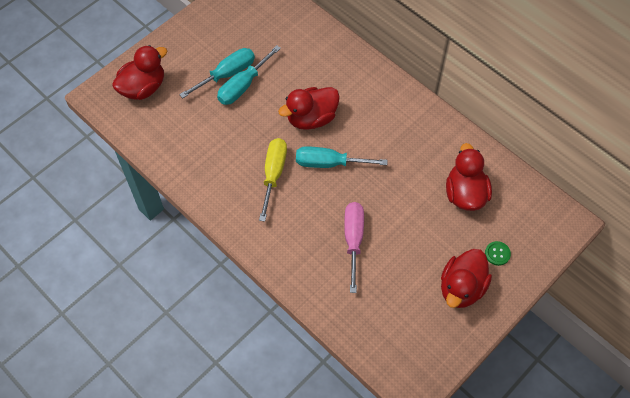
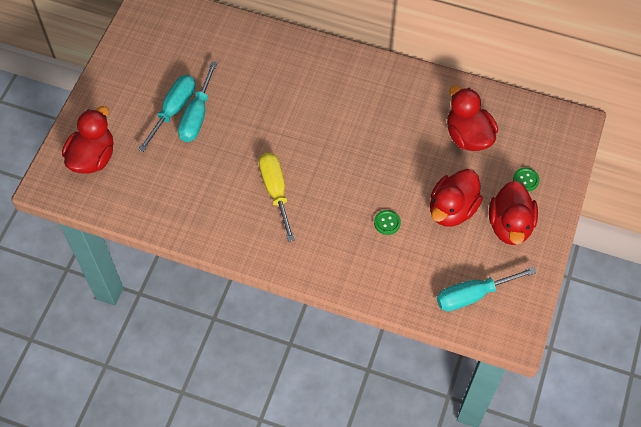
camera: 25 degrees left, 0 degrees up
(311, 118) = (283, 121): red duck -> red duck (452, 209)
(329, 163) = (324, 158): turquoise screwdriver -> turquoise screwdriver (472, 295)
(353, 240) = (387, 223): pink screwdriver -> green button

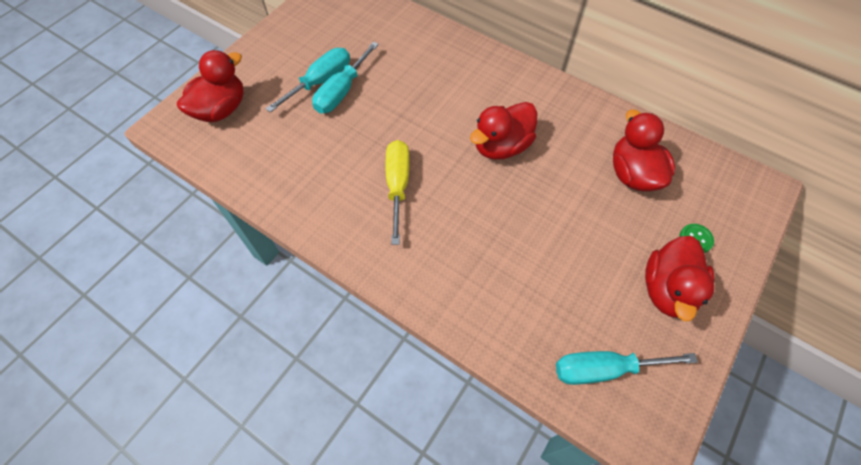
camera: 15 degrees right, 0 degrees up
(387, 223) = (515, 250): green button -> none
(452, 209) = (598, 253): red duck -> red duck (501, 146)

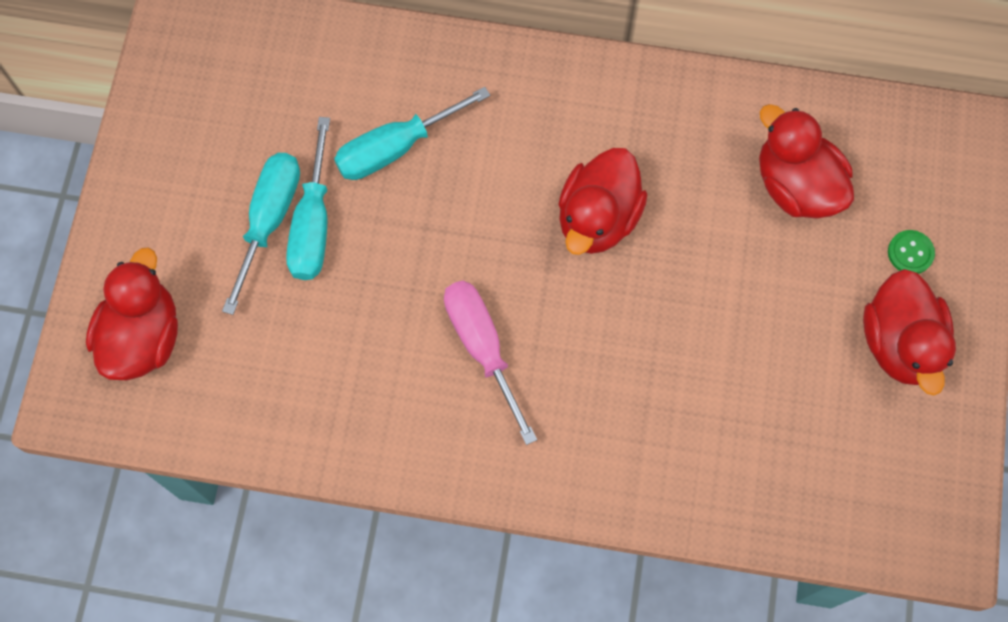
camera: 25 degrees left, 10 degrees up
(398, 185) = (482, 347): yellow screwdriver -> pink screwdriver
(604, 369) = (861, 485): turquoise screwdriver -> turquoise screwdriver (395, 148)

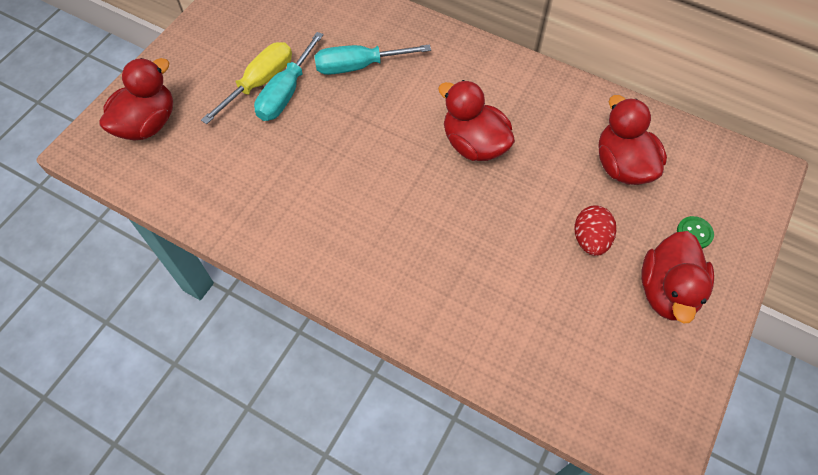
camera: 20 degrees right, 10 degrees down
(269, 220) = (260, 83): turquoise screwdriver -> yellow screwdriver
(482, 347) = (361, 198): pink screwdriver -> none
(598, 218) = (474, 144): red duck -> red duck turned 90 degrees clockwise
(788, 306) = (590, 240): none -> red egg

